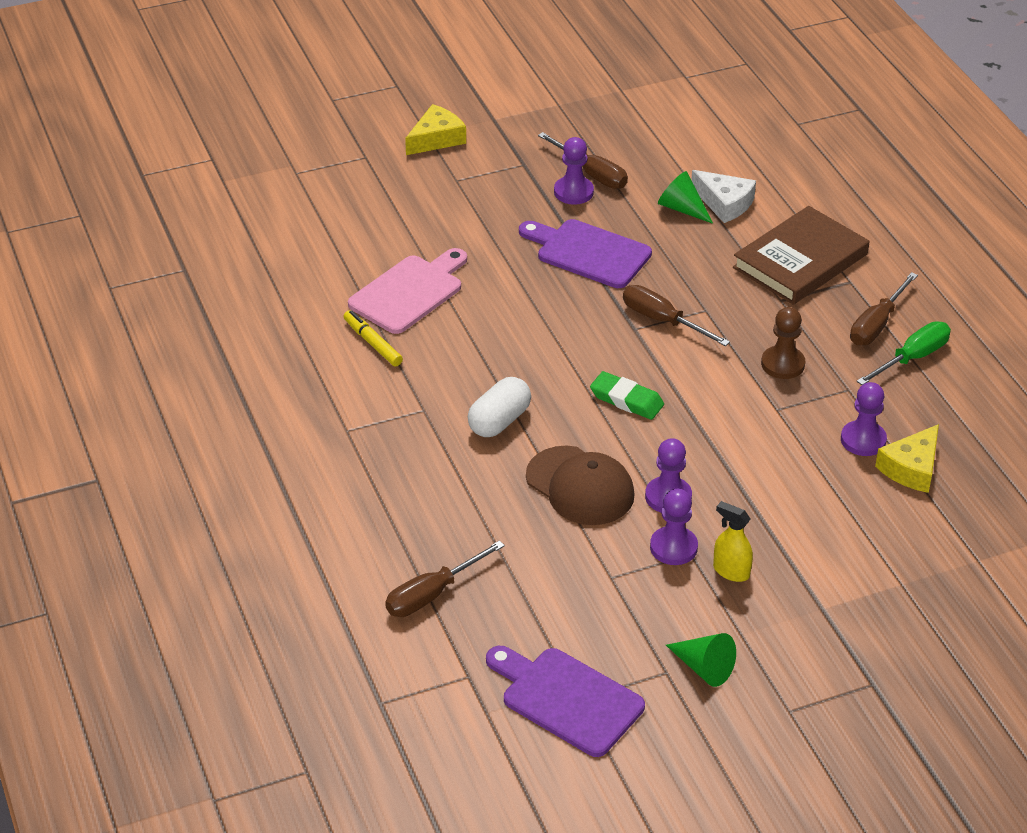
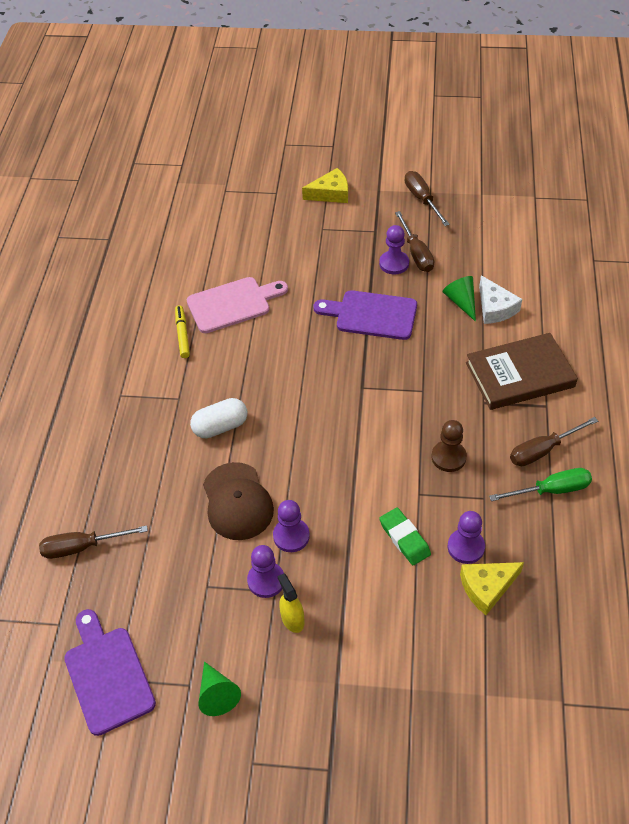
camera: 30 degrees right, 10 degrees up
(588, 253) = (371, 315): purple cutting board -> purple cutting board turned 45 degrees counterclockwise
(626, 400) = (317, 443): green eraser -> green eraser (404, 538)
(662, 321) = (386, 388): brown screwdriver -> brown screwdriver (422, 199)

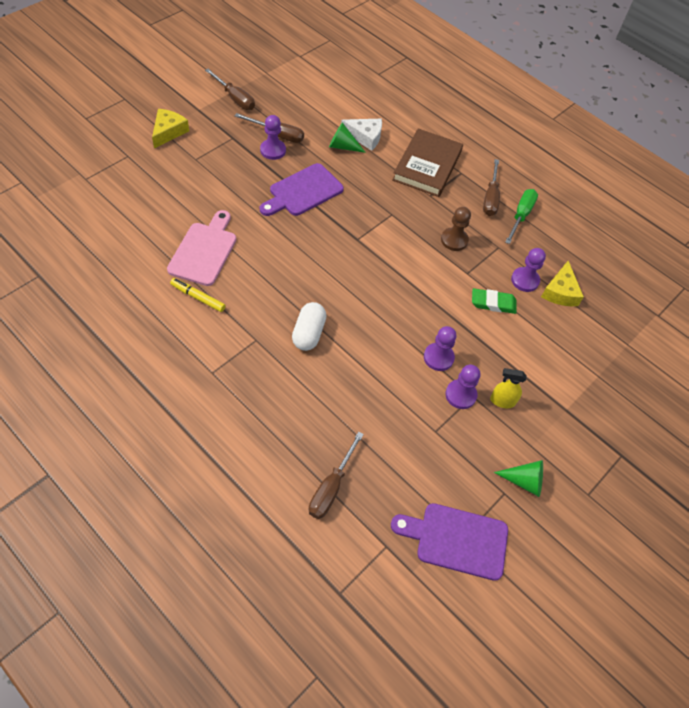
camera: 60 degrees left, 5 degrees up
(237, 501) = (382, 367): brown cap -> none
(422, 199) = (235, 98): brown screwdriver -> brown screwdriver turned 150 degrees counterclockwise

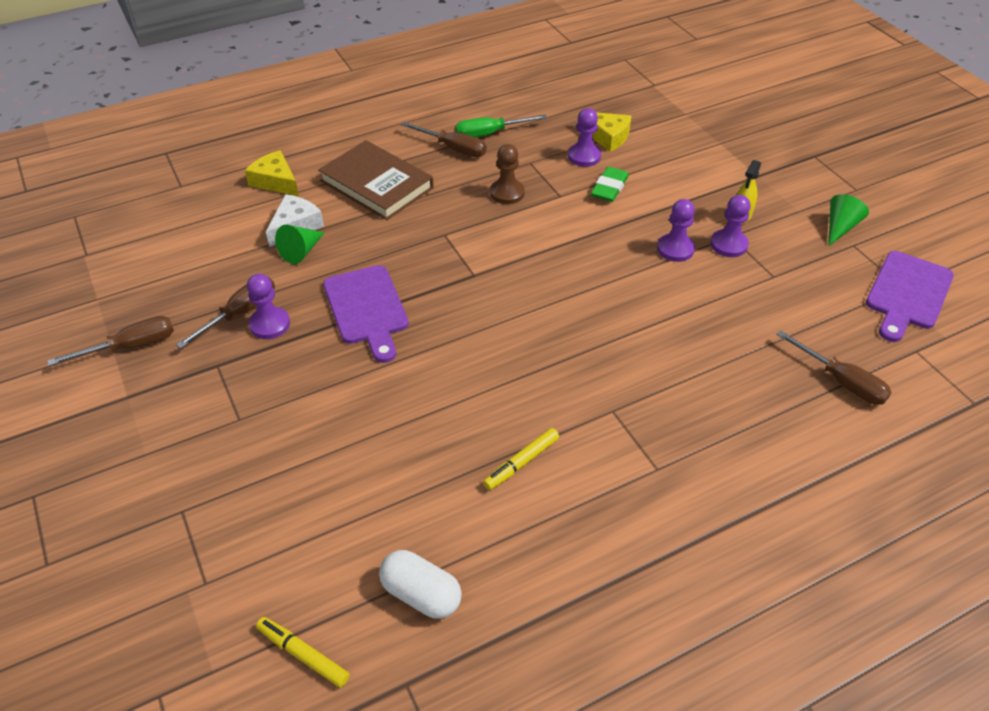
camera: 65 degrees left, 10 degrees down
(50, 229) = (303, 655): none -> yellow marker
(168, 132) = (156, 444): yellow cheese -> yellow cheese (275, 181)
(204, 251) = (435, 440): pink cutting board -> none
(308, 333) = (614, 354): white capsule -> white capsule (421, 594)
(520, 216) = (490, 134): green screwdriver -> green screwdriver turned 60 degrees counterclockwise

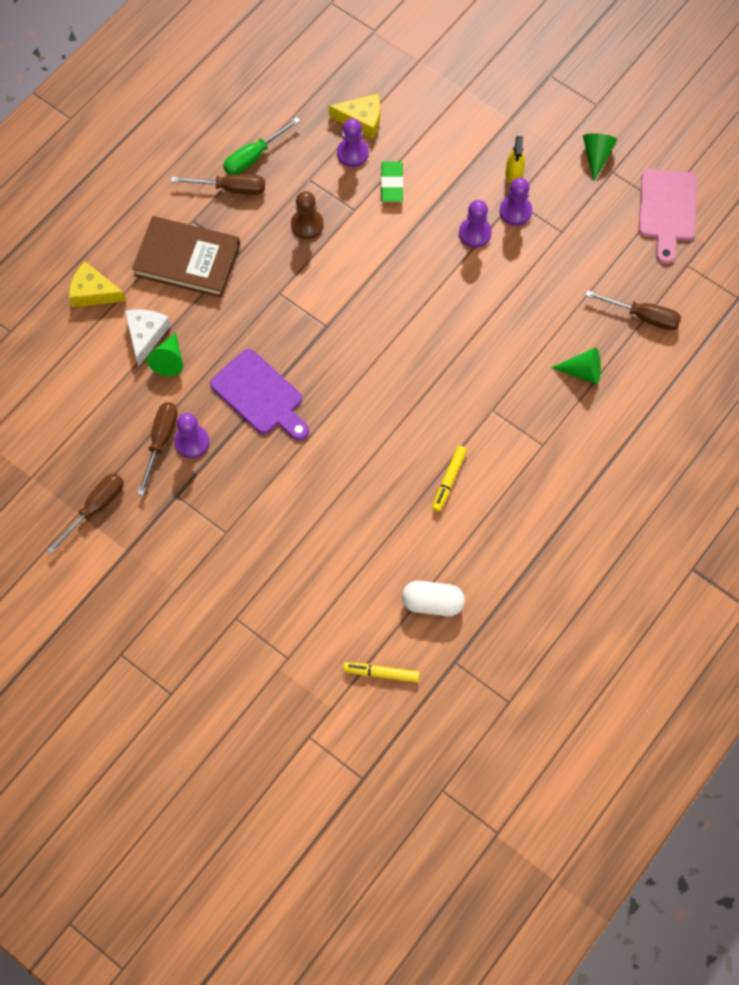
camera: 25 degrees left, 20 degrees up
(742, 410) = (582, 371): none -> green cone
(907, 294) = (667, 210): purple cutting board -> pink cutting board

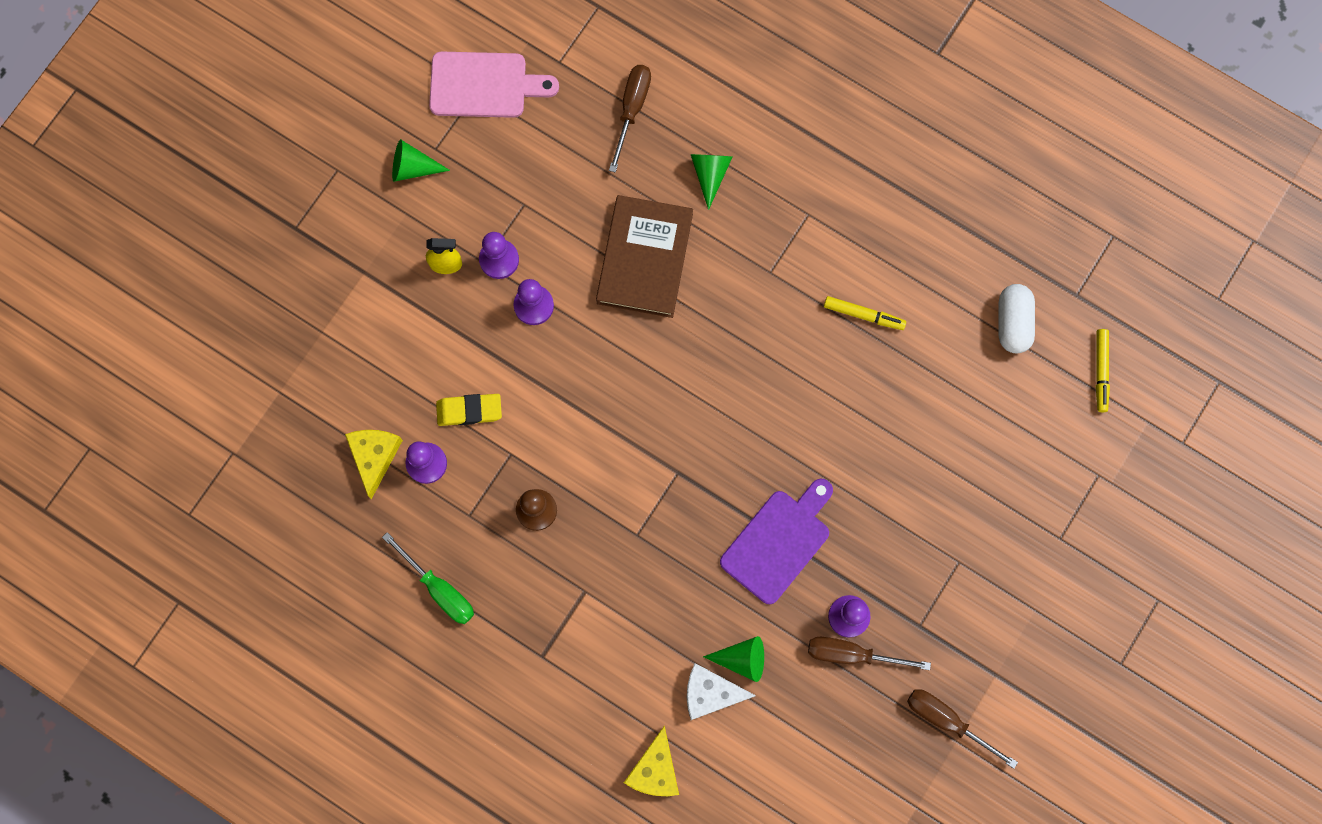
camera: 95 degrees left, 10 degrees up
(187, 260) = (599, 655): brown book -> brown book (645, 258)
(230, 188) = (489, 613): brown screwdriver -> none
(392, 184) = (469, 411): green eraser -> yellow eraser

